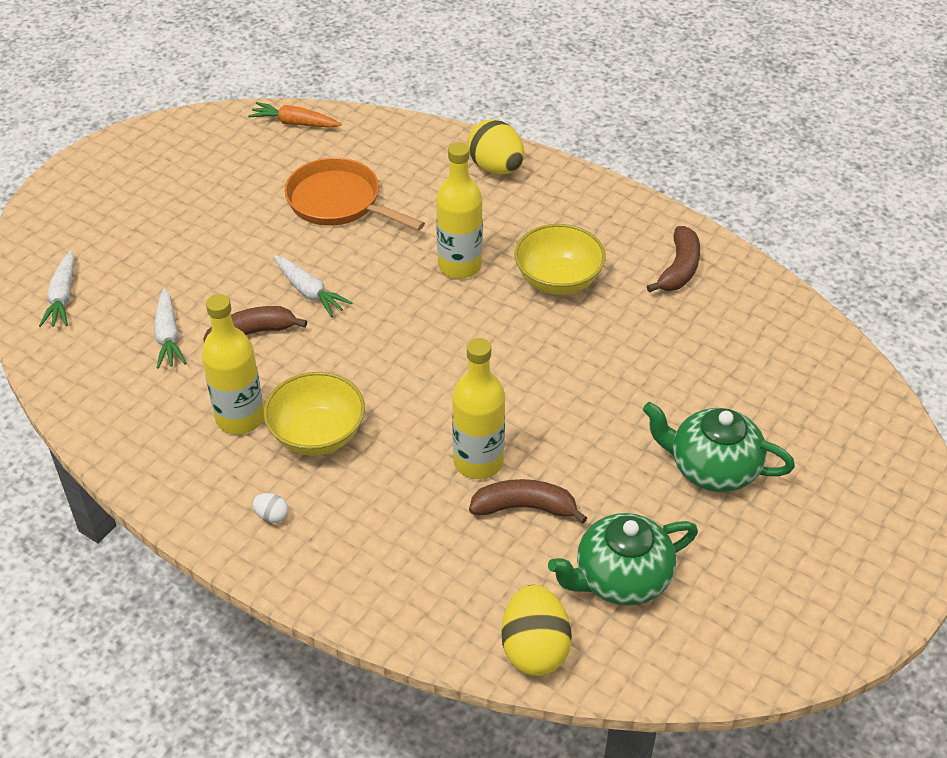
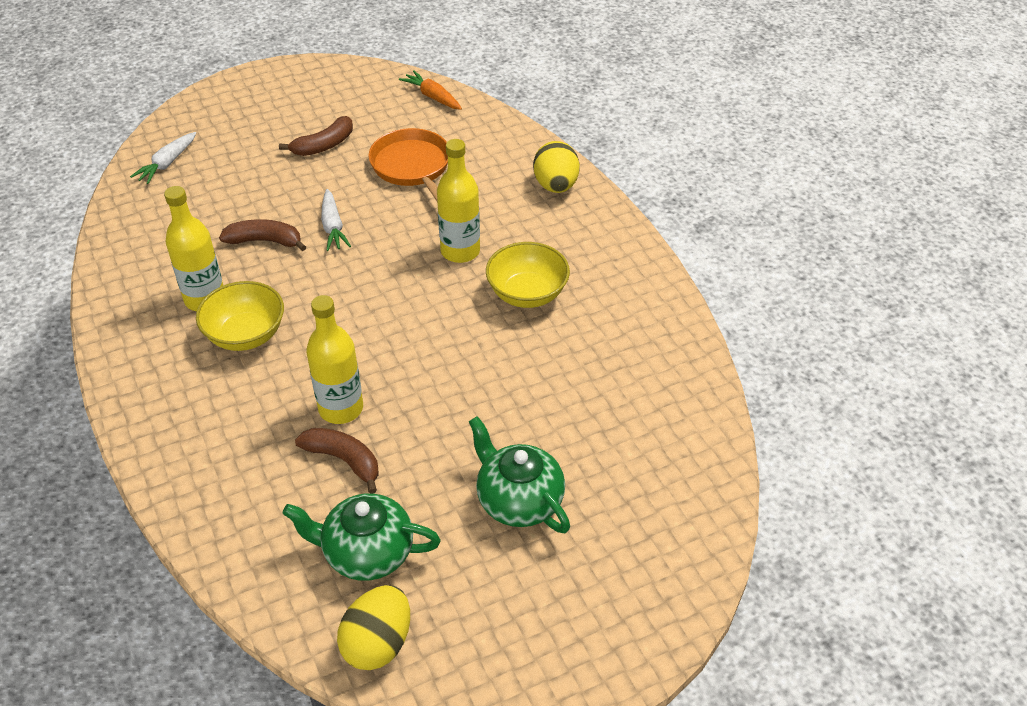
camera: 30 degrees right, 0 degrees up
(168, 336) = (210, 219): white carrot -> none
(272, 516) = (163, 380): white egg -> none
(534, 649) = (255, 573): yellow egg -> yellow egg (378, 643)
(679, 269) = (636, 325): brown banana -> brown banana (324, 145)

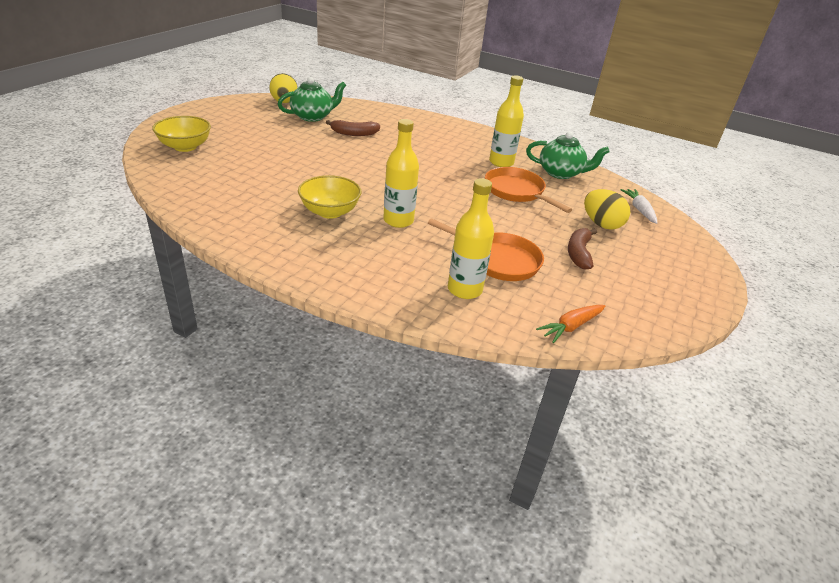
camera: 140 degrees right, 10 degrees down
(246, 335) = (459, 156): yellow bowl -> yellow bowl (185, 147)
(265, 241) = (516, 192): brown banana -> orange pan
(333, 227) = (492, 209): white carrot -> none
(341, 408) = (377, 146): yellow bottle -> yellow bottle (464, 289)
(432, 97) = (571, 327): orange carrot -> orange carrot turned 135 degrees clockwise
(518, 500) = (258, 140): green teapot -> green teapot (561, 173)
(556, 186) = (377, 286): yellow egg -> yellow egg (601, 224)

